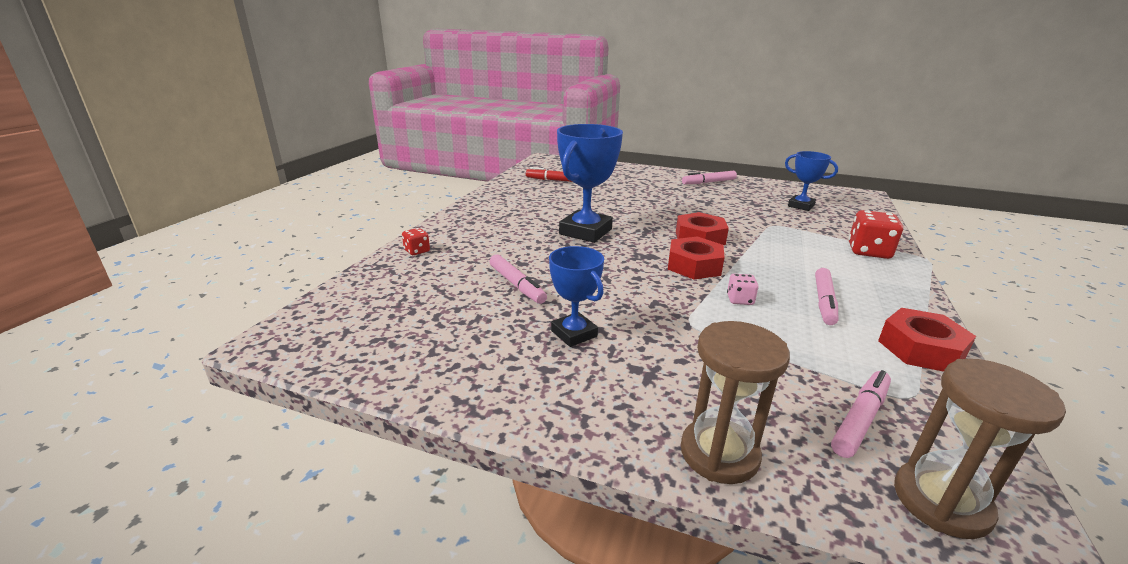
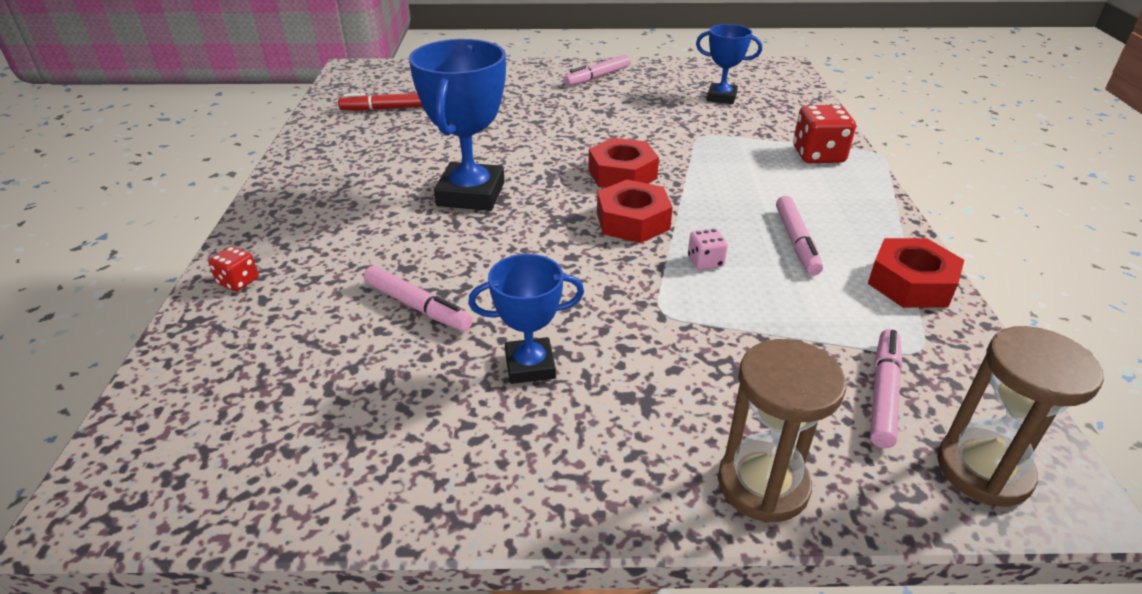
camera: 20 degrees left, 10 degrees up
(574, 333) = (530, 365): blue trophy -> blue trophy turned 45 degrees counterclockwise

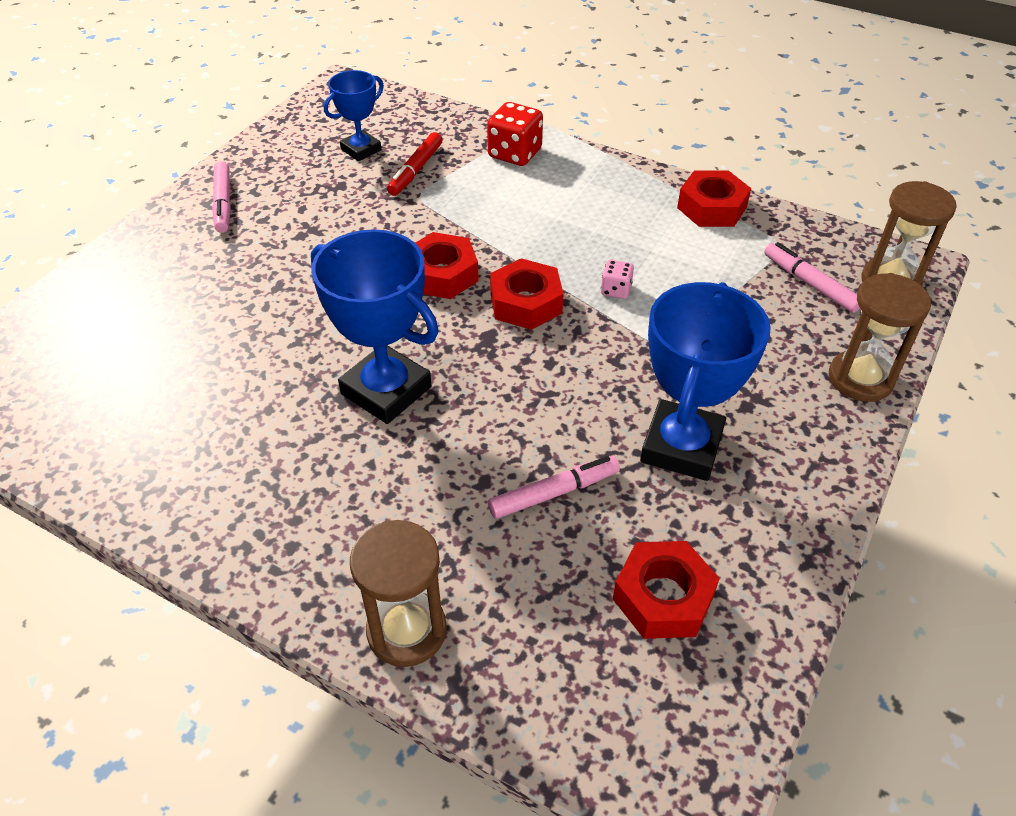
camera: 60 degrees left, 10 degrees up
(238, 281) = (406, 631): red dice -> brown hourglass
(329, 409) = (663, 597): none -> red nut
(386, 108) = (108, 396): red marker -> red marker (415, 170)
(530, 365) = (681, 446): blue trophy -> blue trophy, size x1.69
(796, 242) = (625, 231): pink marker -> none

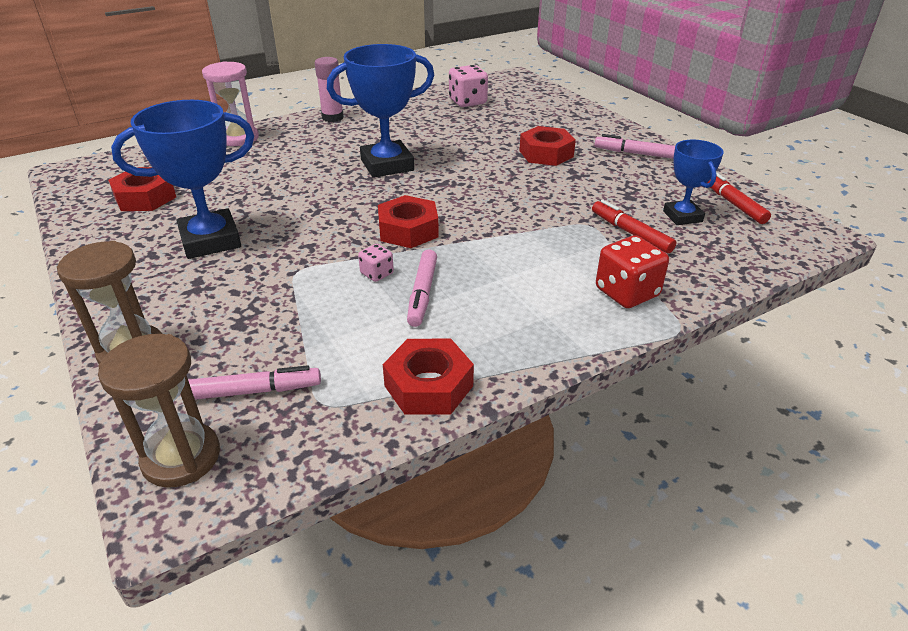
camera: 120 degrees right, 10 degrees down
(97, 404) = (467, 102): none -> pink dice
(248, 547) = (332, 118): none -> pink glue stick
(312, 129) = (732, 203): none -> red marker
(406, 631) = (238, 138): brown hourglass -> pink hourglass
(442, 274) = (475, 208): red nut -> red nut (546, 154)
(554, 493) = (247, 190): pink marker -> pink marker (422, 293)
(681, 446) = (210, 240): blue trophy -> blue trophy turned 75 degrees counterclockwise

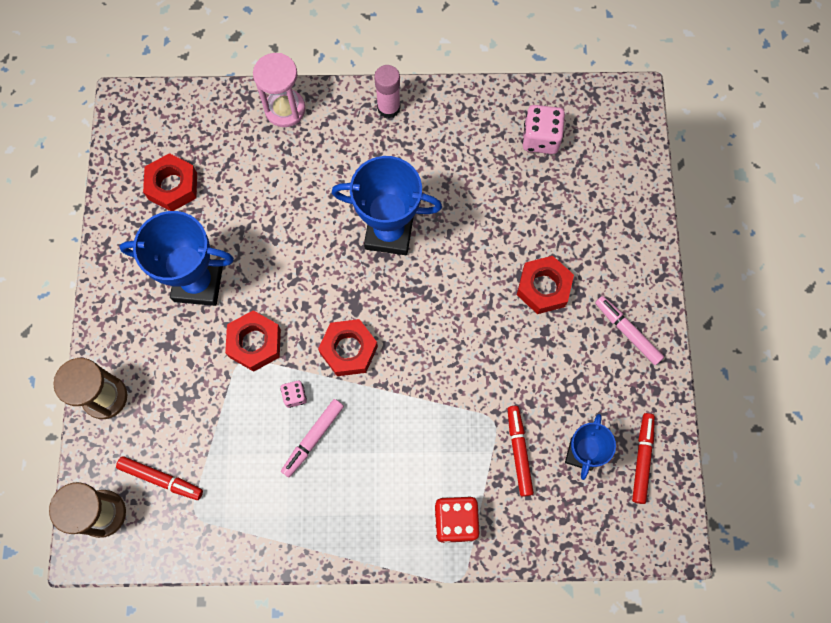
camera: 30 degrees right, 35 degrees up
(253, 391) = (161, 479): pink marker -> red marker
(428, 386) = (263, 535): red nut -> red nut (255, 343)

